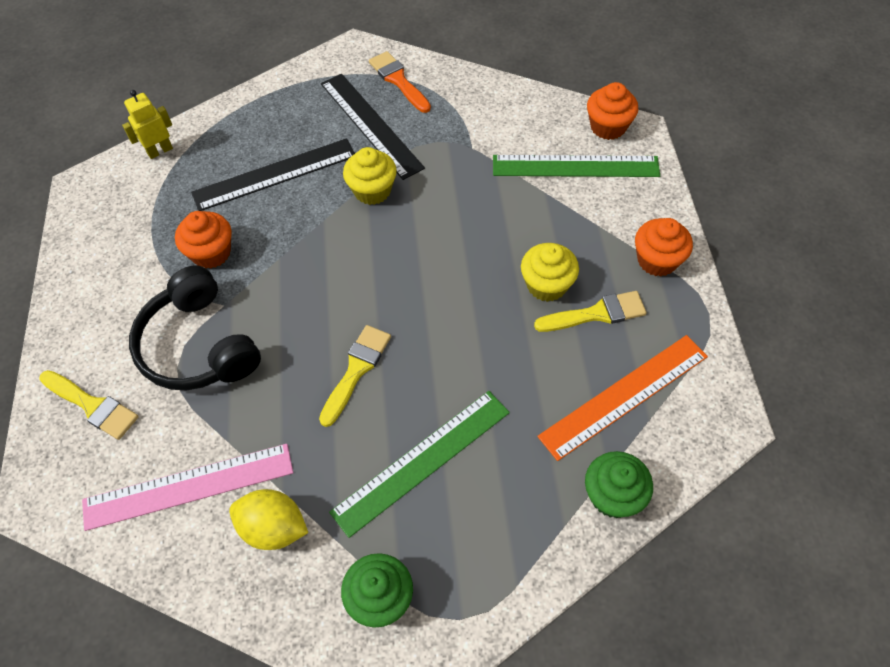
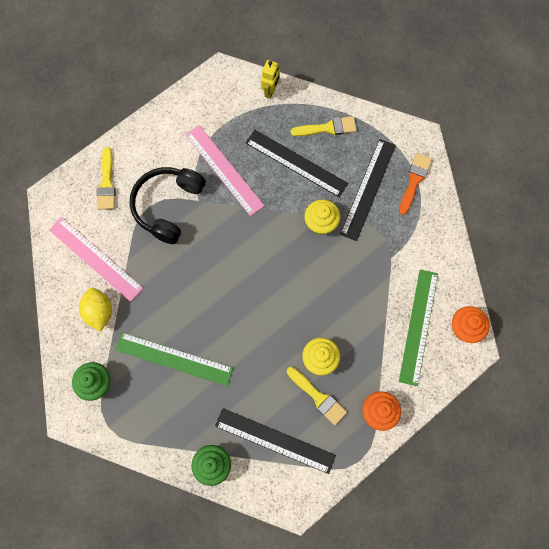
camera: 55 degrees right, 15 degrees up
(160, 151) = (270, 91): yellow robot -> yellow robot turned 90 degrees clockwise
(211, 253) = (224, 170): orange cupcake -> pink ruler
(356, 370) = (203, 293): yellow brush -> yellow brush (327, 128)
(575, 166) = (418, 326): green ruler -> green ruler turned 45 degrees clockwise
(624, 395) = (275, 440): orange ruler -> black ruler

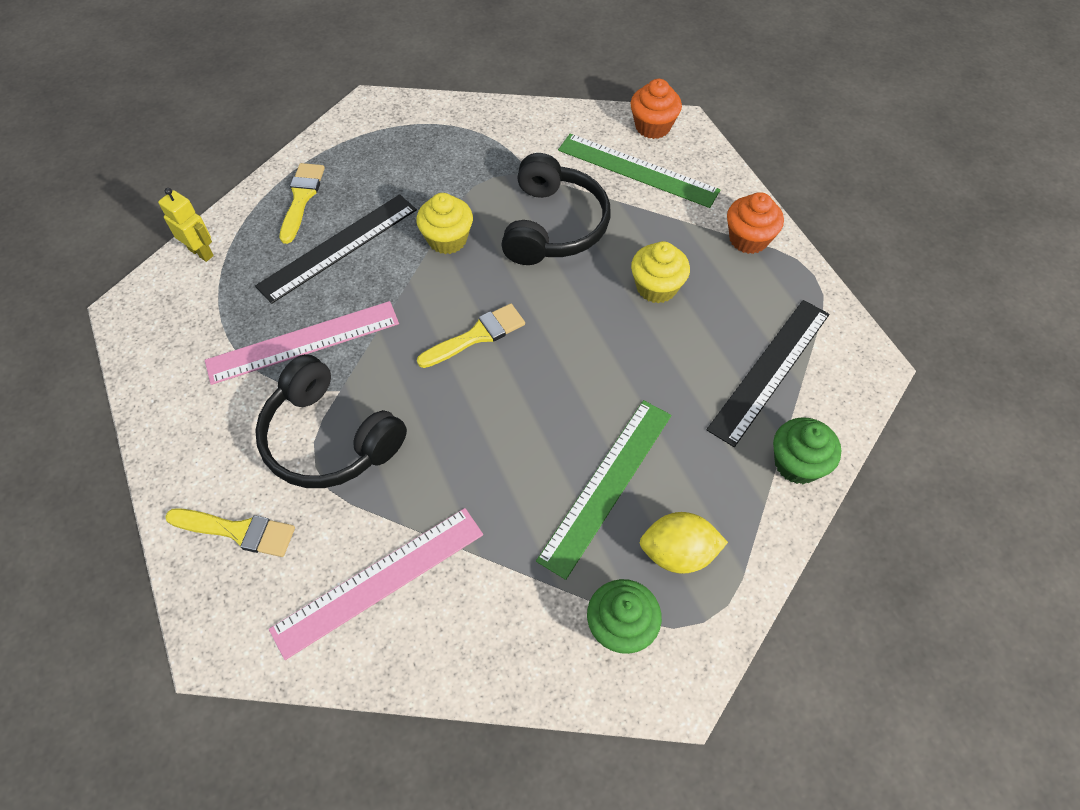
camera: 75 degrees left, 15 degrees down
(99, 312) = (486, 594): yellow lemon -> yellow lemon (678, 553)
(318, 397) = (713, 302): yellow brush -> yellow brush (477, 336)
(351, 283) = (553, 226): none -> black headphones
(368, 189) = (419, 175): black ruler -> none
(414, 181) = (428, 126): orange brush -> none

